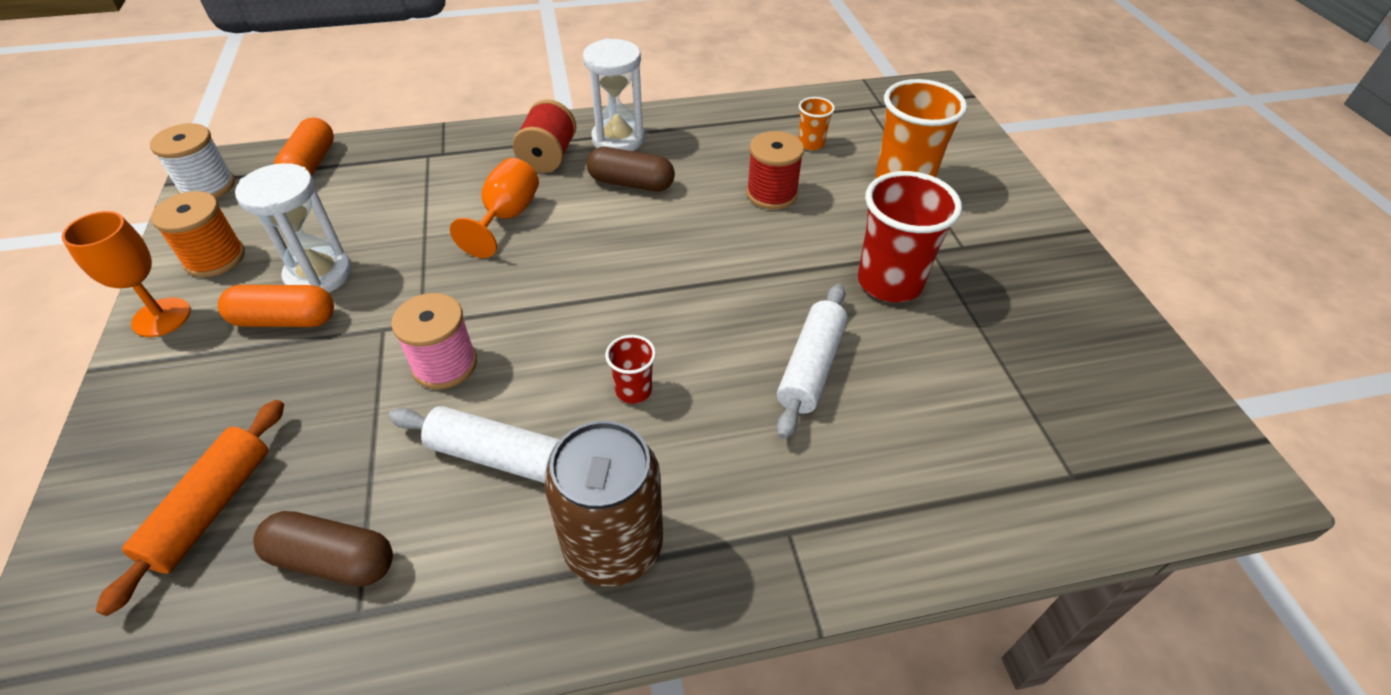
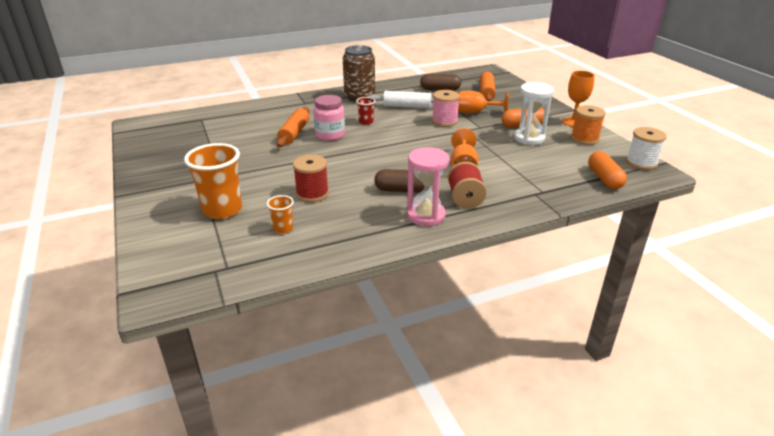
camera: 170 degrees right, 15 degrees down
(341, 393) = (475, 112): none -> orange goblet
(618, 139) = (426, 215): white hourglass -> pink hourglass
(728, 347) = (330, 135): none -> pink jar
(811, 367) = (294, 133): white rolling pin -> orange rolling pin
(889, 282) = (250, 161): red cup -> none

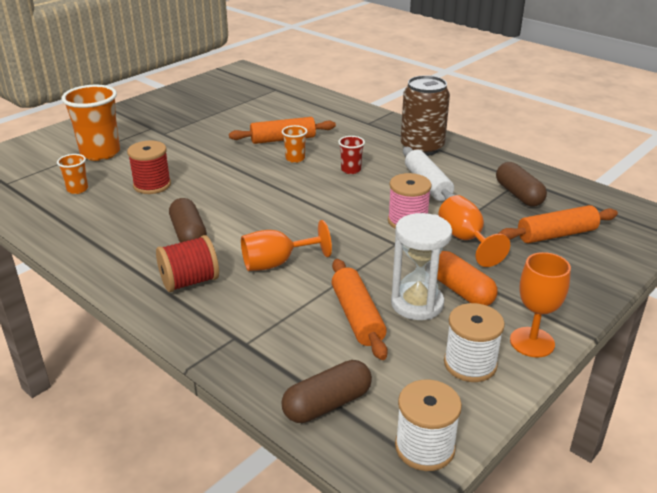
camera: 65 degrees right, 0 degrees up
(330, 135) = (295, 159): pink jar -> orange cup
(426, 215) = (136, 262): pink hourglass -> none
(532, 155) = (357, 316): none -> orange rolling pin
(584, 138) = (470, 364): orange spool -> white spool
(604, 179) = (327, 404): orange capsule -> brown capsule

